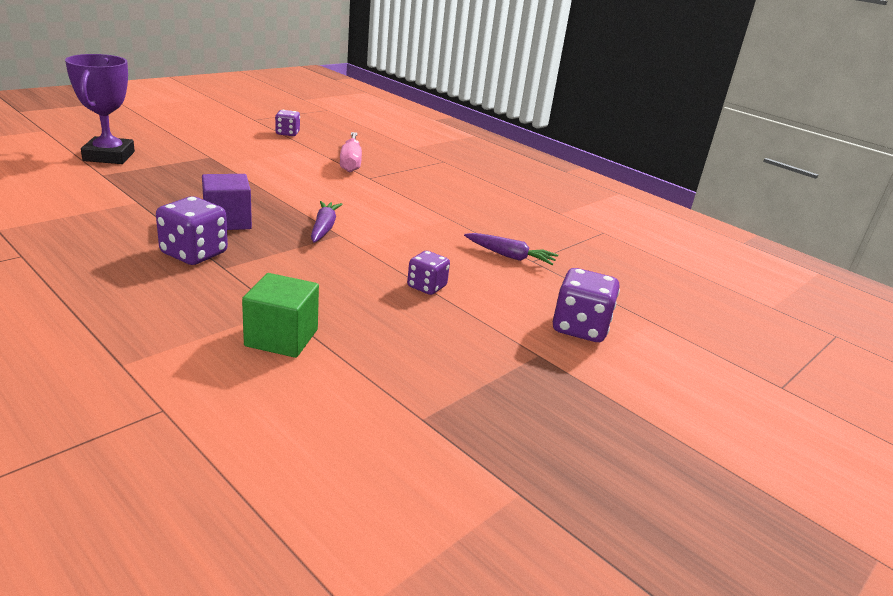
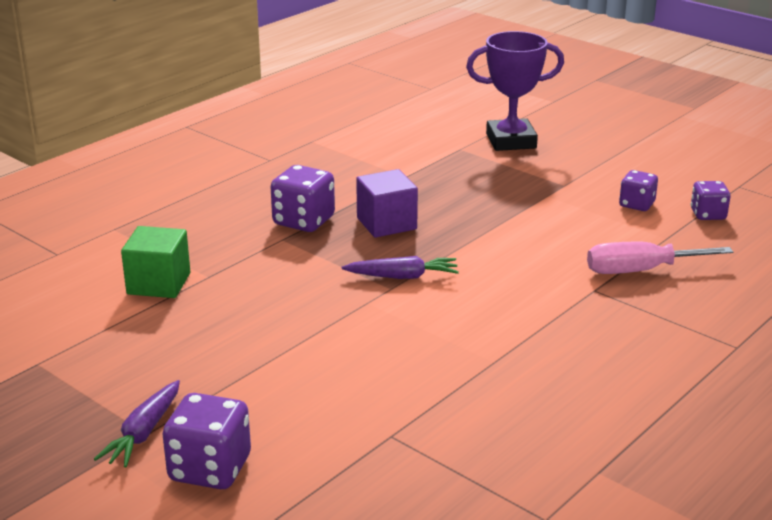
camera: 90 degrees right, 0 degrees up
(426, 287) = (281, 353): purple dice -> purple dice (636, 204)
(510, 256) = (394, 414): purple carrot -> purple carrot (144, 433)

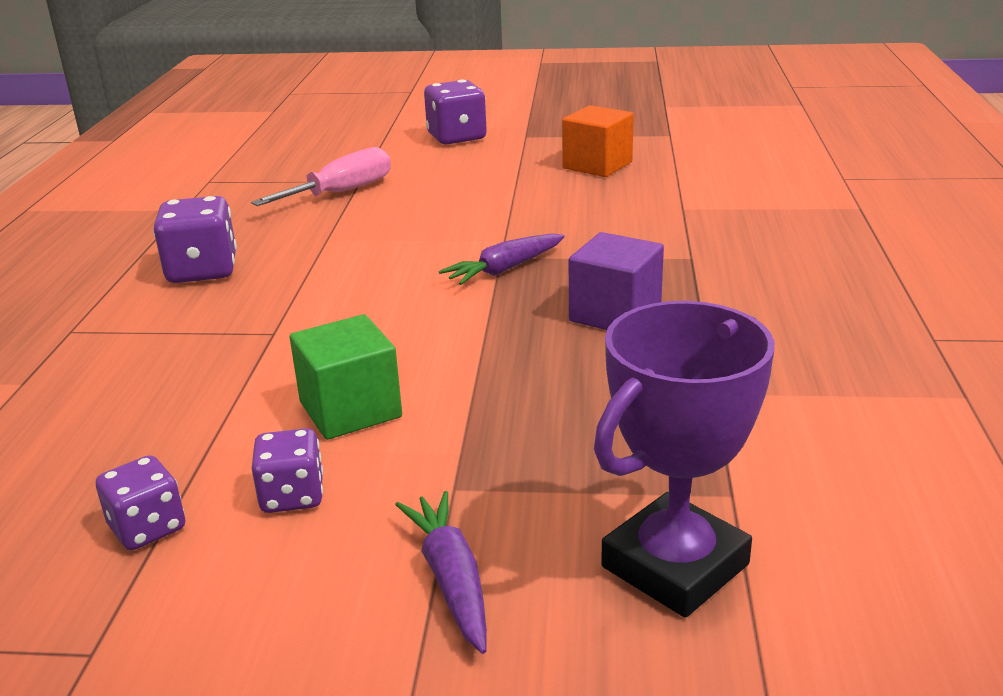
camera: 145 degrees right, 0 degrees up
(144, 433) = (527, 135): purple carrot -> purple carrot (451, 579)
(159, 283) = (708, 190): green cube -> green cube (350, 410)
(173, 350) = (597, 165): none -> orange cube
(303, 221) = (709, 281): purple dice -> purple dice (202, 271)
(640, 271) = (226, 376): pink screwdriver -> pink screwdriver (341, 192)

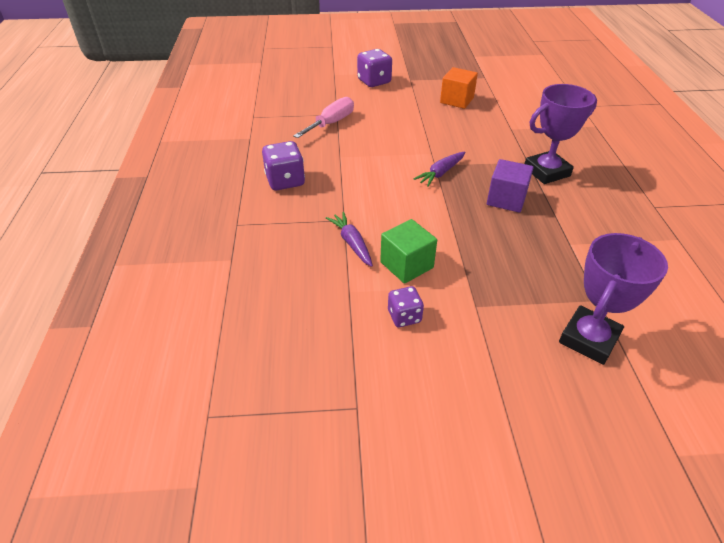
camera: 10 degrees left, 15 degrees up
(148, 528) = (345, 340): purple dice -> none
(451, 579) = (497, 354): purple carrot -> purple carrot (352, 243)
(722, 274) = (546, 171): none -> purple trophy

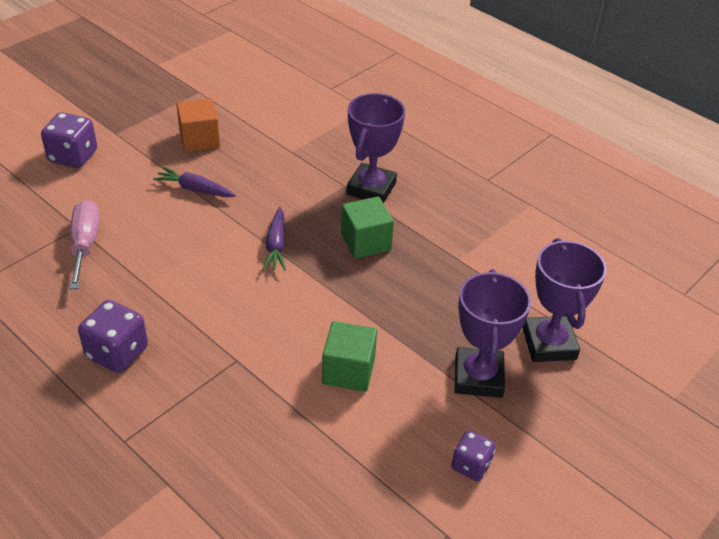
camera: 45 degrees left, 0 degrees up
(352, 243) = (273, 381): purple carrot -> purple carrot (195, 189)
(404, 316) = (399, 424): purple dice -> purple dice (471, 465)
(499, 325) = (478, 377): none -> purple trophy
(506, 199) = (365, 242): purple cube -> green cube

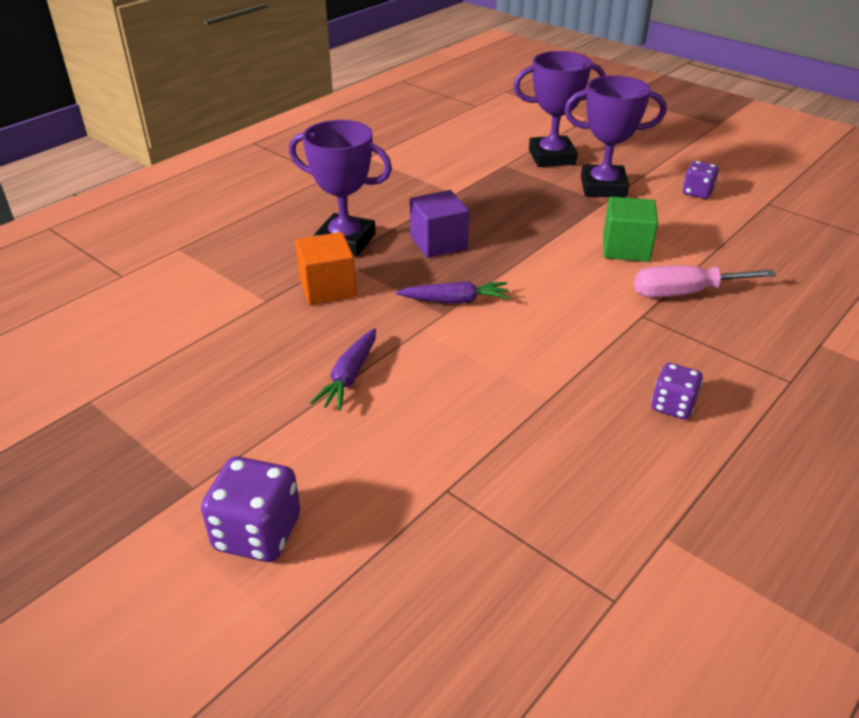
camera: 90 degrees left, 5 degrees down
(85, 244) = (484, 473): pink screwdriver -> pink screwdriver (684, 293)
(117, 352) = (672, 406): purple dice -> purple dice, size x0.63
(199, 139) = (227, 385): orange cube -> orange cube (327, 288)
(365, 242) = (438, 243): green cube -> purple cube

